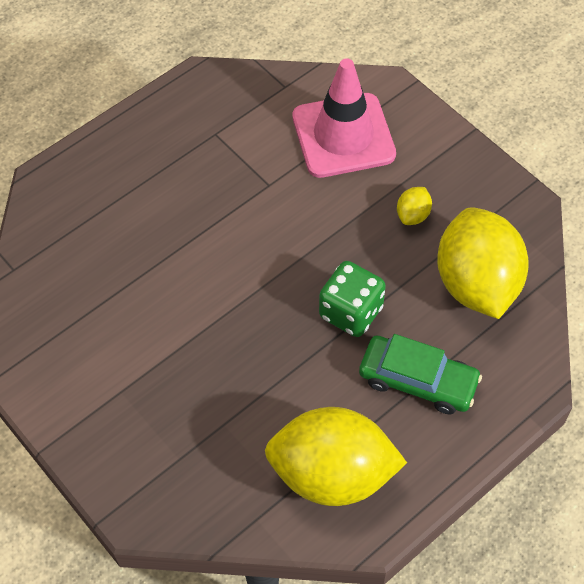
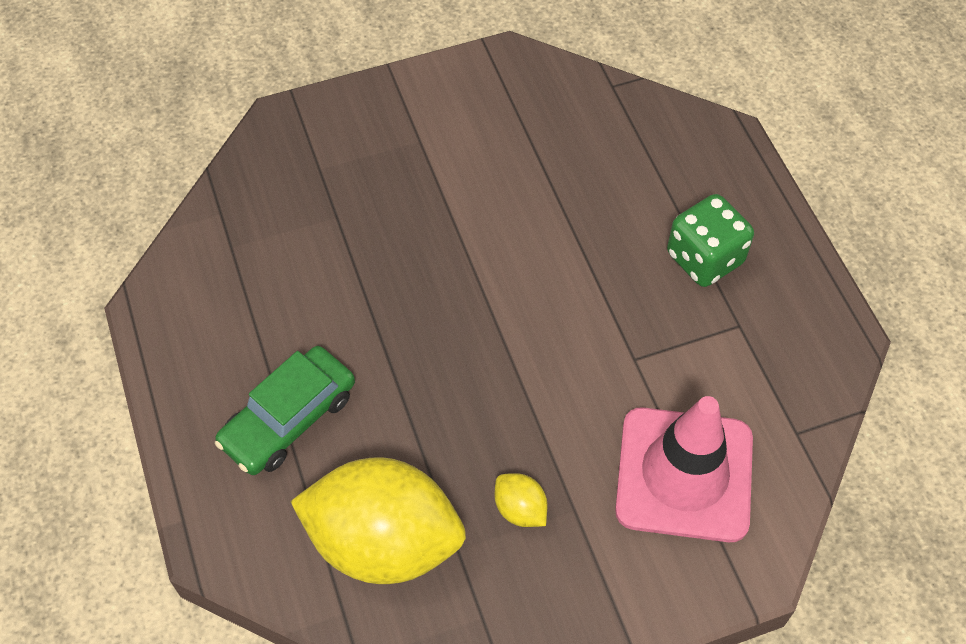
camera: 110 degrees right, 0 degrees up
(332, 474) = (228, 294): yellow lemon -> none
(351, 312) = (411, 383): green dice -> green dice (704, 258)

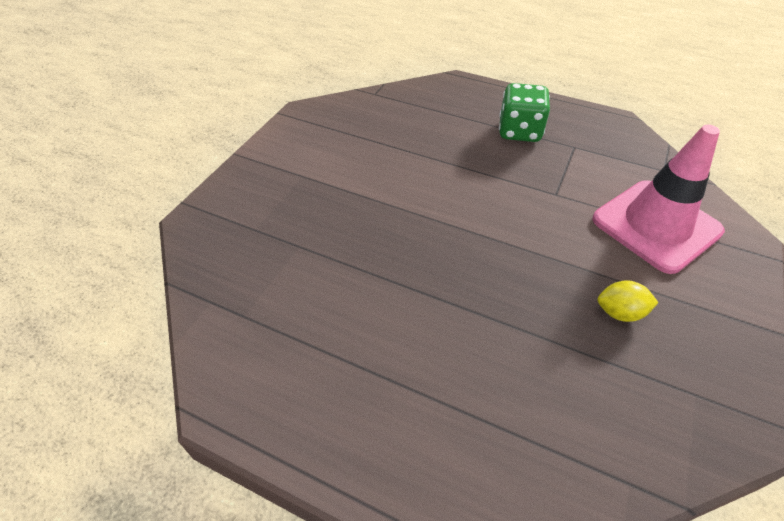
camera: 45 degrees left, 10 degrees down
(289, 418) = (422, 388): green car -> none
(384, 542) = (585, 407): yellow lemon -> none

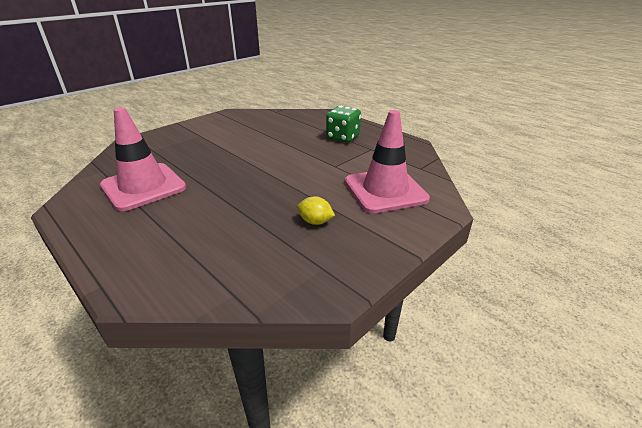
camera: 20 degrees right, 15 degrees down
(316, 316) = (143, 187): none -> pink traffic cone

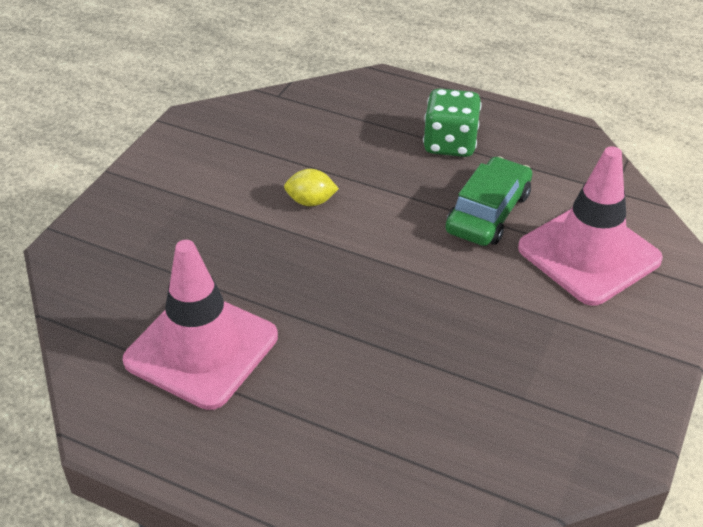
camera: 20 degrees left, 10 degrees up
(315, 222) = (528, 344): yellow lemon -> yellow lemon (311, 201)
(340, 164) = (488, 212): none -> green car

